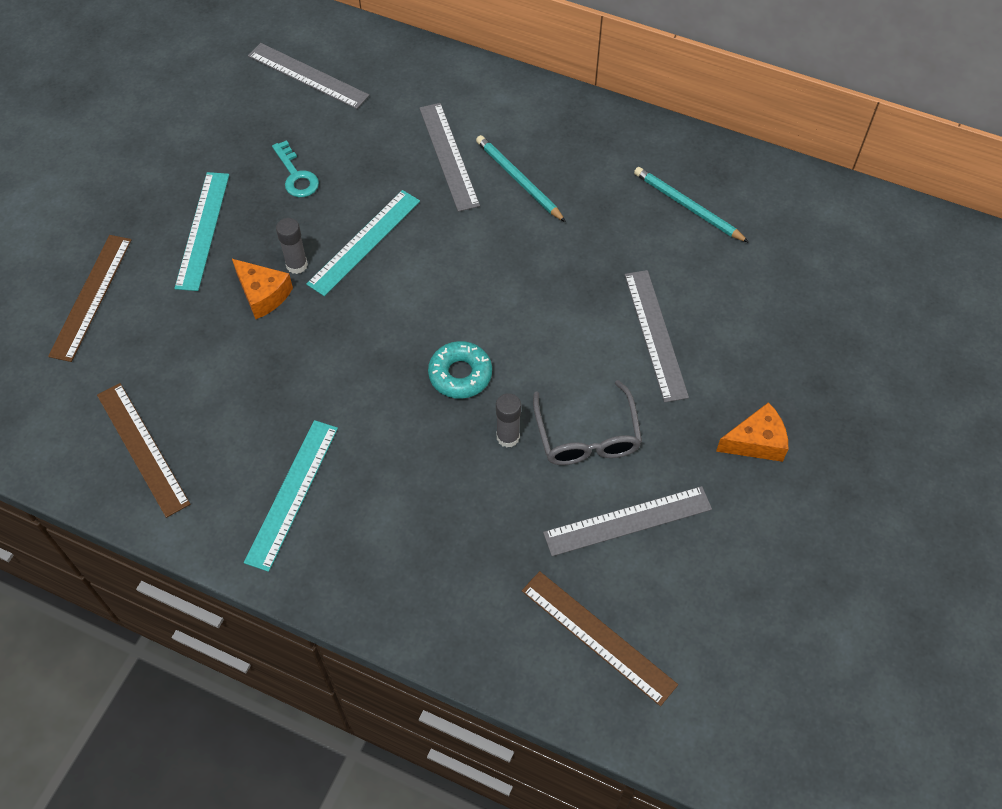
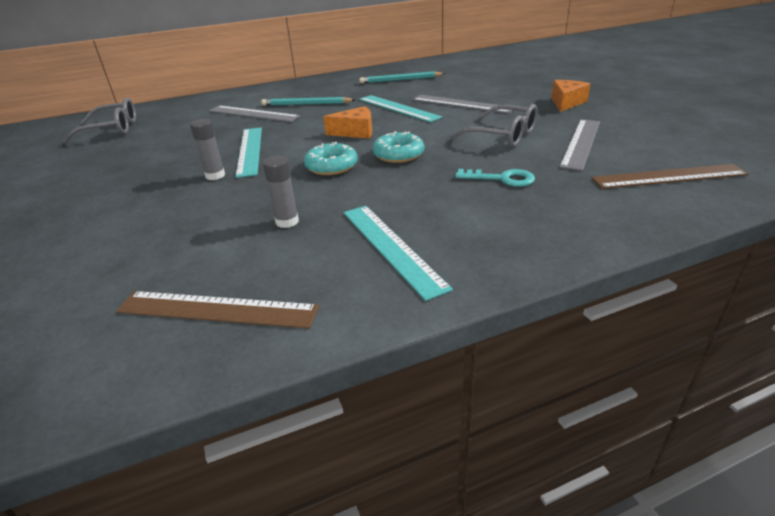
camera: 45 degrees left, 25 degrees down
(91, 296) = (31, 271): brown ruler -> none
(203, 230) = (110, 198): turquoise ruler -> turquoise ruler (398, 108)
(263, 294) = (208, 195): orange cheese -> orange cheese (355, 132)
(296, 175) = (158, 154): turquoise key -> turquoise key (502, 179)
(308, 75) = (112, 129): grey ruler -> grey glasses
(389, 339) = (331, 166): none -> turquoise donut
(508, 437) = (468, 155): grey glue stick -> grey glue stick (287, 222)

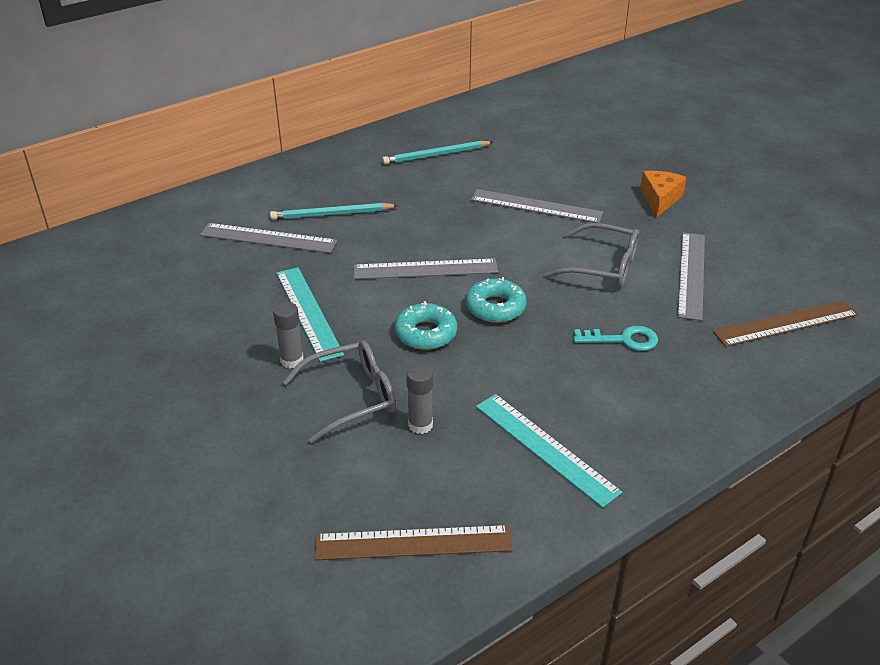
camera: 15 degrees left, 5 degrees up
(112, 129) = (82, 282): grey glasses -> grey glasses (351, 397)
(355, 132) = (425, 269): orange cheese -> grey ruler
(398, 108) = (459, 218): turquoise ruler -> none

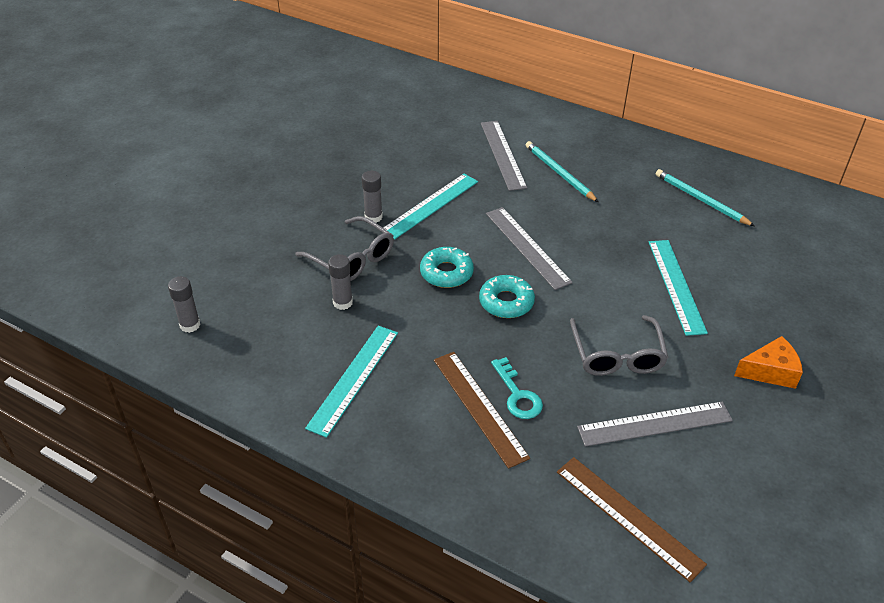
camera: 65 degrees right, 5 degrees up
(370, 579) = (190, 325): none -> grey glue stick
(413, 543) = (228, 335): brown ruler -> brown ruler (479, 407)
(536, 206) = (676, 286): grey ruler -> turquoise ruler

